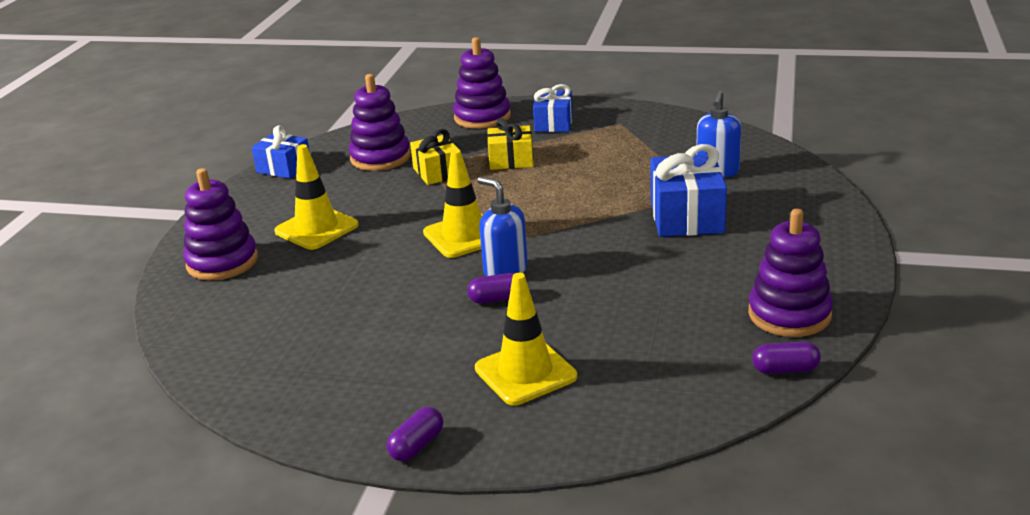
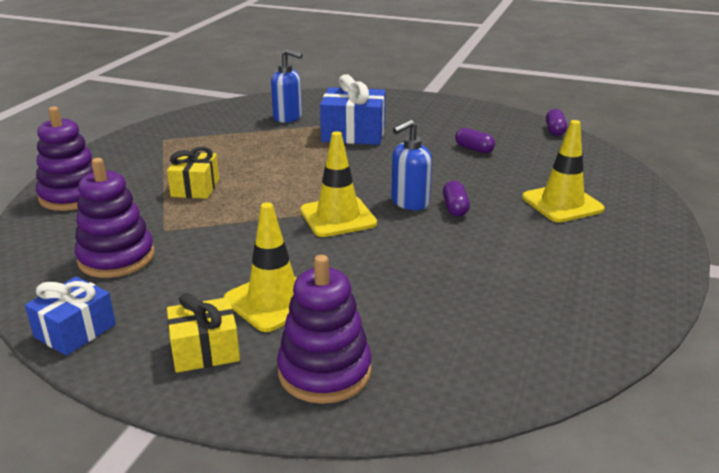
camera: 85 degrees left, 0 degrees up
(417, 446) = (662, 248): purple capsule -> purple capsule (474, 149)
(437, 172) = (188, 225): yellow gift -> yellow gift (205, 350)
(553, 123) = (131, 164): blue gift -> none
(789, 314) = (494, 122): purple stacking toy -> none

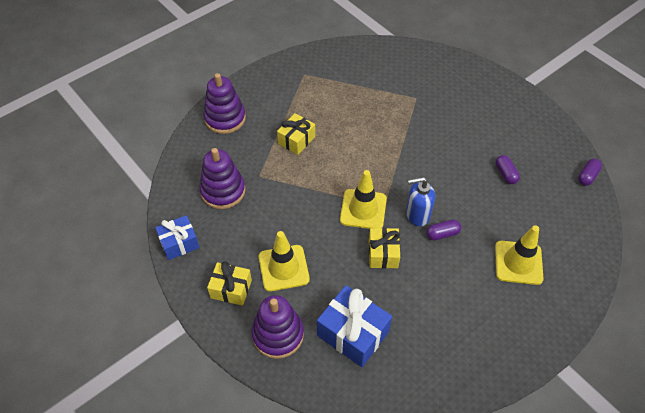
camera: 30 degrees right, 25 degrees up
(288, 117) = (400, 79): blue soap dispenser -> none
(353, 134) = (432, 118): blue gift -> blue gift (353, 333)
(400, 244) = (383, 253): none -> yellow gift
(455, 208) = (442, 234): purple capsule -> purple capsule turned 45 degrees clockwise

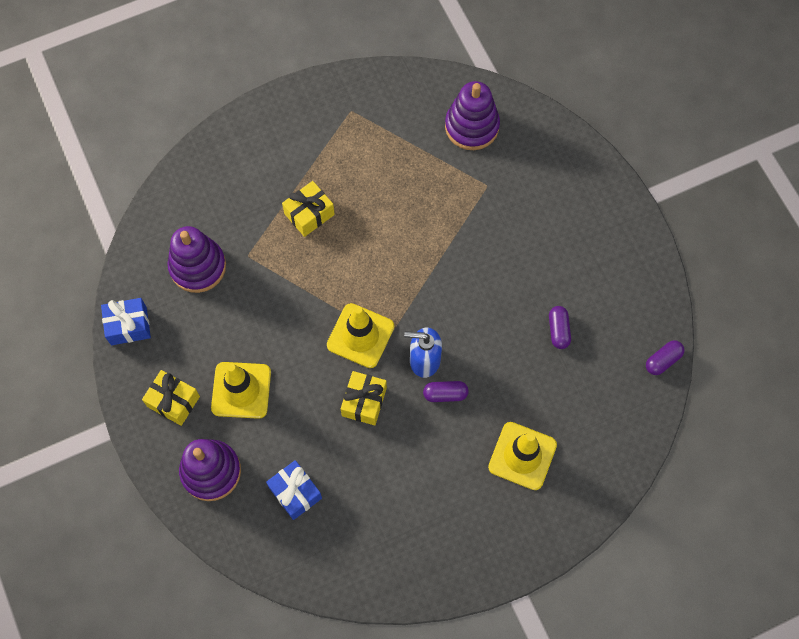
camera: 15 degrees right, 15 degrees up
(225, 118) = (228, 158): purple stacking toy -> purple stacking toy (471, 126)
(353, 333) = (295, 493): blue gift -> blue gift, size x0.64

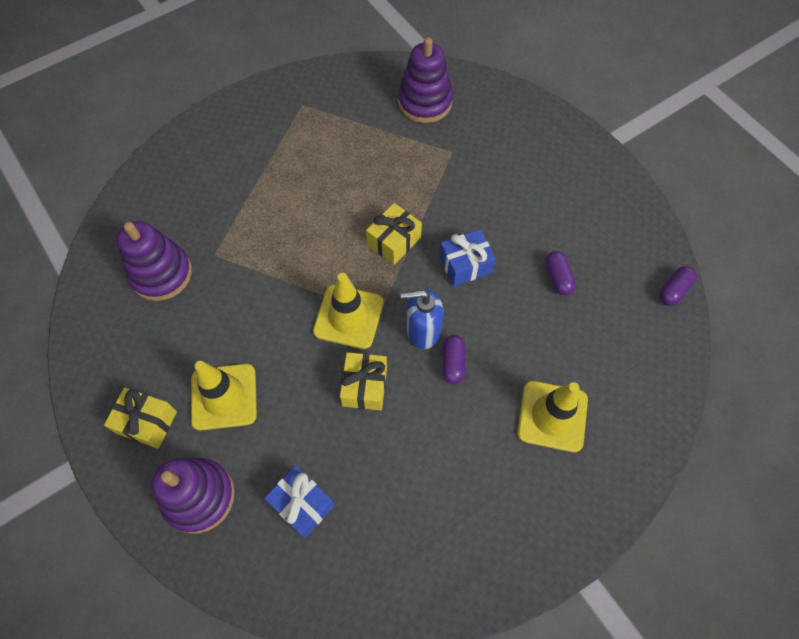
camera: 10 degrees left, 5 degrees down
(128, 326) = (88, 347): blue gift -> blue gift (465, 265)
(309, 214) = (274, 204): yellow gift -> yellow gift (394, 241)
(445, 394) = (452, 363): purple capsule -> purple capsule turned 75 degrees counterclockwise

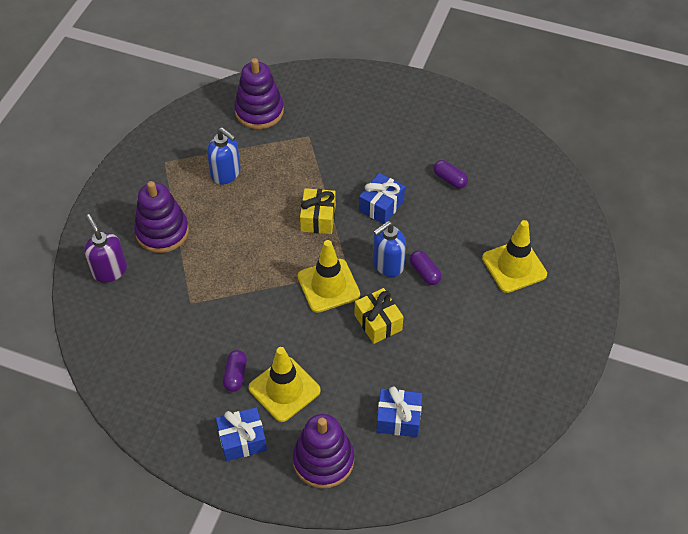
camera: 35 degrees left, 10 degrees down
(147, 422) = (242, 440): yellow gift -> blue gift
(161, 274) = (160, 339): purple stacking toy -> purple stacking toy (162, 232)
(174, 181) = (109, 270): none -> purple soap dispenser
(346, 147) = (226, 173): none -> blue soap dispenser
(673, 290) = (529, 146): purple capsule -> purple capsule (235, 375)

